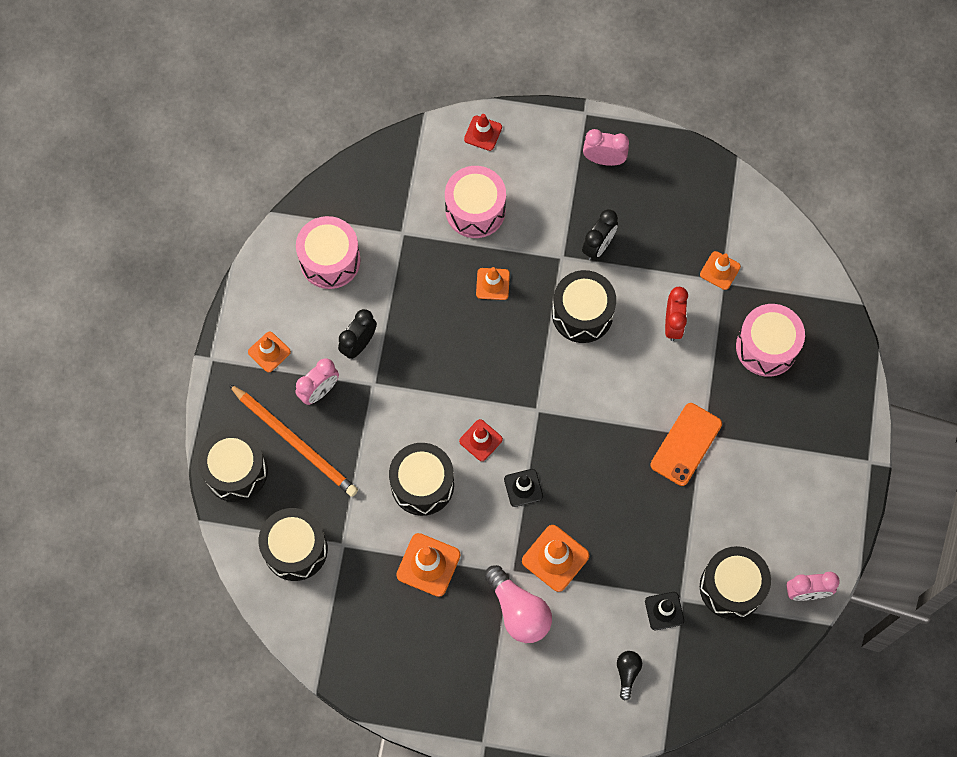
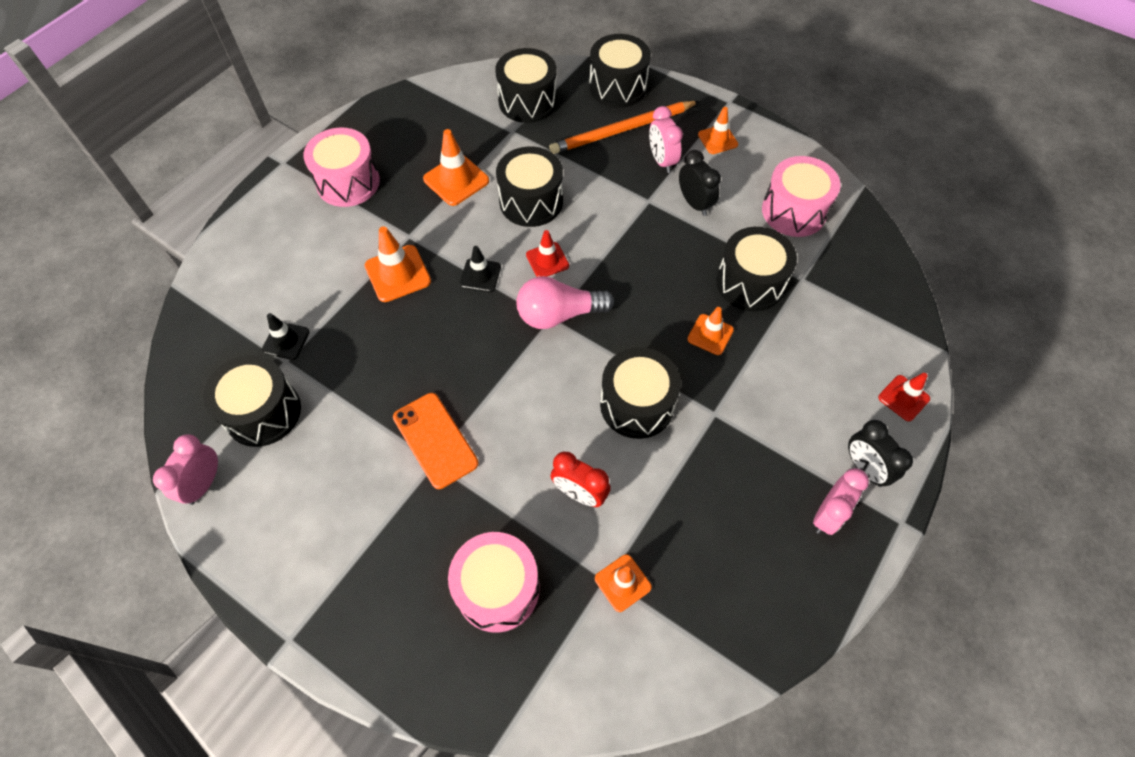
camera: 115 degrees right, 10 degrees down
(426, 271) = (750, 283): none -> black drum
(475, 210) = (805, 352): pink drum -> pink drum (348, 182)
(518, 611) = (371, 227): pink light bulb -> pink light bulb (559, 314)
(598, 246) = (713, 457): black clock -> black clock (865, 468)
(627, 673) = (255, 286): black light bulb -> none

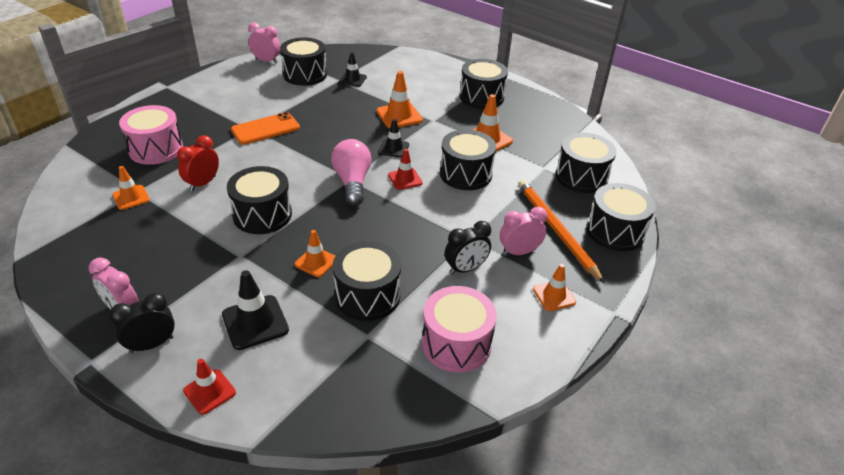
camera: 90 degrees right, 20 degrees down
(348, 182) = (481, 97): pink drum -> black drum
(810, 377) = (255, 322): none -> black traffic cone

